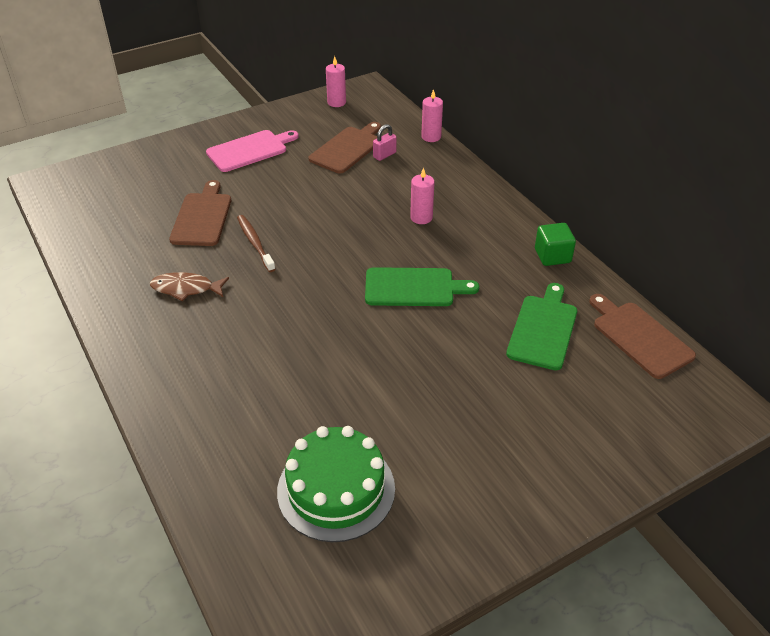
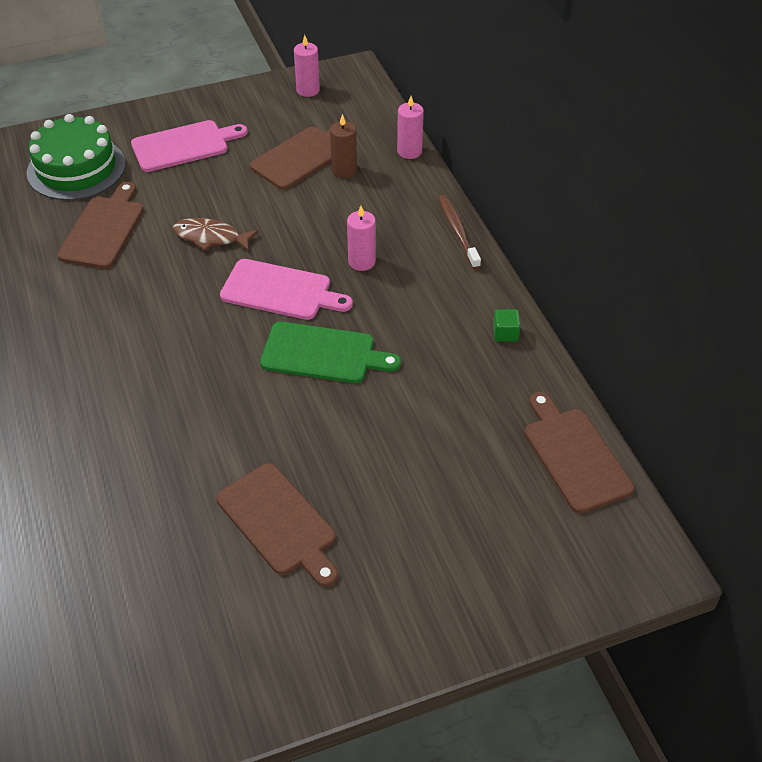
camera: 10 degrees right, 5 degrees up
(186, 289) = (60, 320): brown fish -> brown fish (211, 237)
(255, 243) = (155, 271): brown toothbrush -> brown toothbrush (457, 231)
(336, 489) = (156, 592): green cake -> green cake (76, 168)
(363, 246) = (280, 291): none -> pink cutting board
(384, 155) = (344, 170): pink padlock -> brown candle
(422, 419) = (279, 522): none -> brown cutting board
(543, 329) = (460, 429): green cutting board -> none
(552, 256) = (505, 333): green cube -> green cube, size x0.63

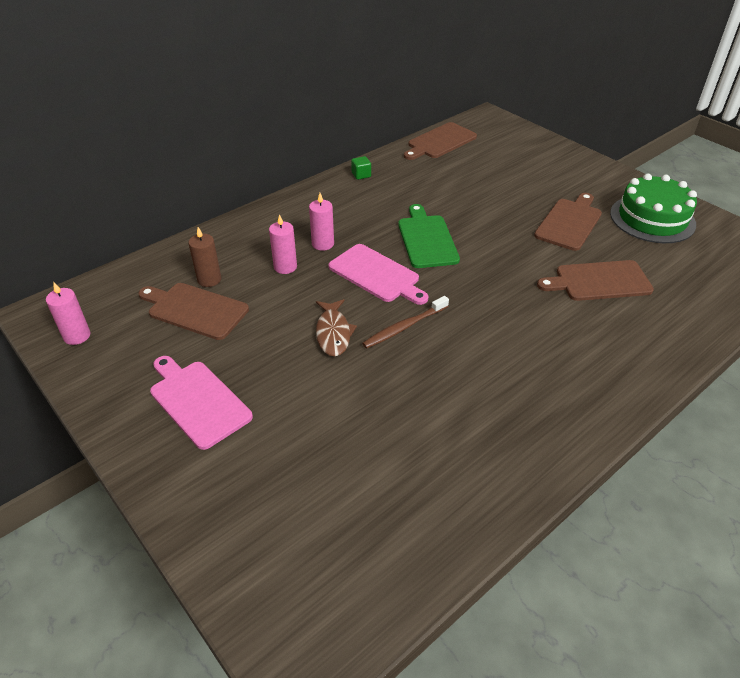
camera: 110 degrees left, 5 degrees down
(76, 168) = (266, 483): green cake -> green cake (652, 218)
(103, 229) = (357, 414): brown cutting board -> brown cutting board (599, 281)
(280, 291) = (376, 275): pink cutting board -> pink cutting board turned 135 degrees clockwise
(409, 151) = (171, 250): pink candle -> pink candle (285, 267)
(457, 231) = (268, 209): brown toothbrush -> brown toothbrush (404, 327)

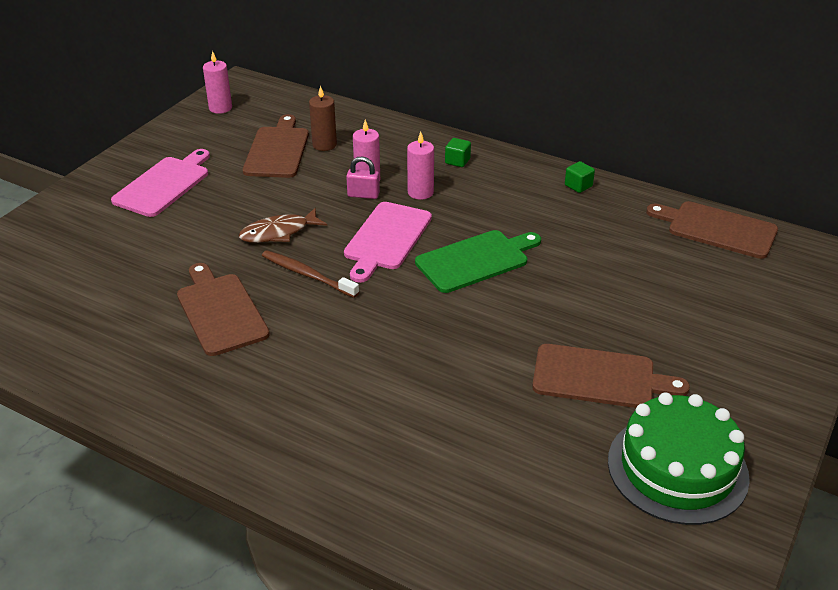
camera: 70 degrees right, 5 degrees down
(291, 216) = (457, 161): none -> green cube
(306, 273) = (363, 195): none -> pink padlock
(599, 281) = (473, 420): brown cutting board -> brown cutting board (220, 311)

